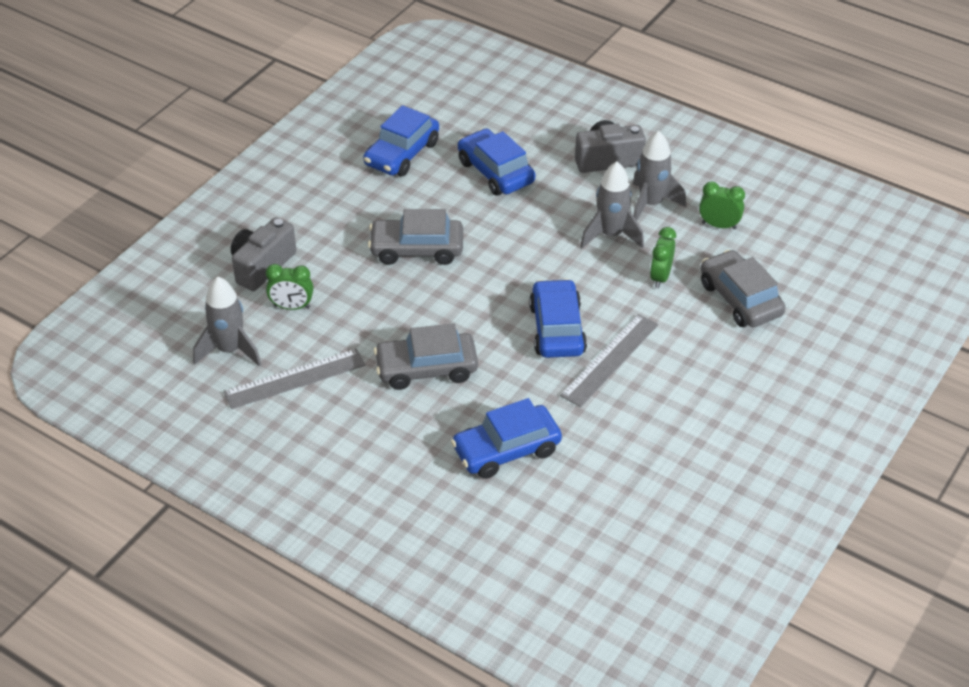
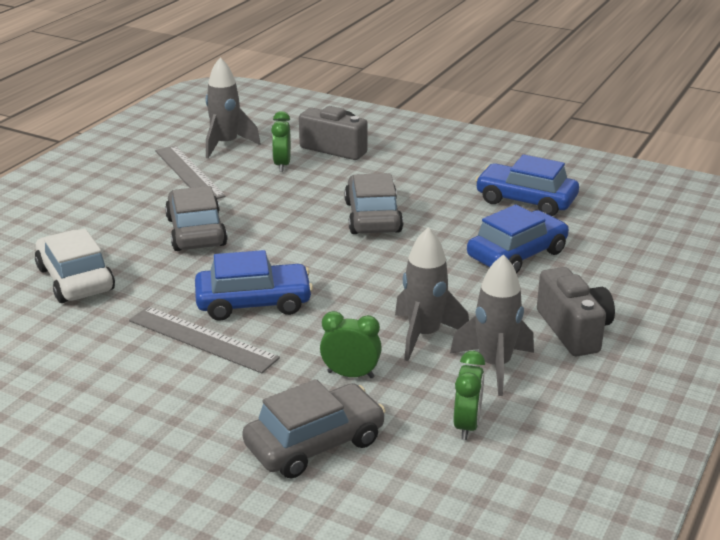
camera: 85 degrees right, 15 degrees down
(506, 450) = (75, 279): blue car -> white car

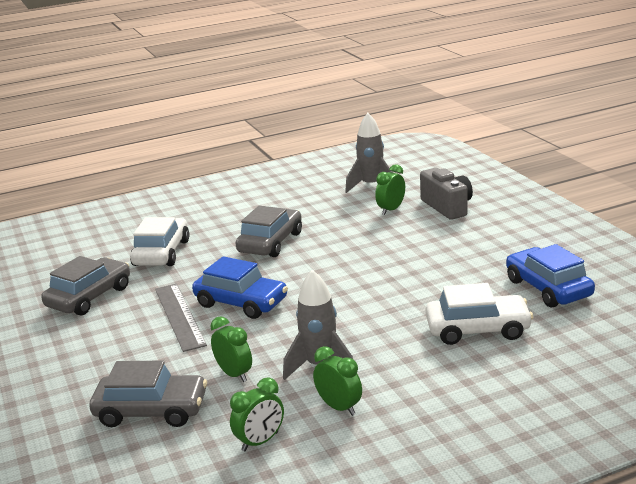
camera: 40 degrees right, 5 degrees down
(189, 173) = (320, 200): grey ruler -> none
(372, 217) = (404, 266): grey car -> grey car (89, 297)
(494, 366) = (339, 407): grey rocket -> green clock
(517, 254) = (477, 329): blue car -> white car
(574, 330) = (439, 405): grey camera -> none

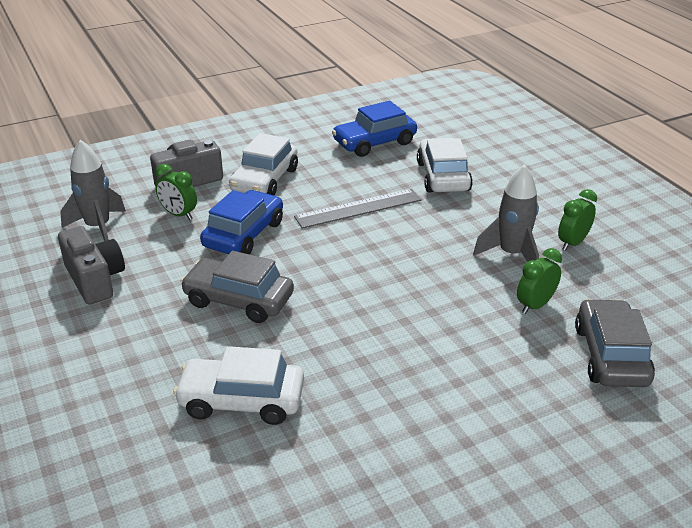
camera: 95 degrees left, 10 degrees up
(89, 297) = (367, 459): grey car -> none
(179, 316) = (421, 359): grey ruler -> grey ruler (358, 208)
(241, 302) = (390, 312): blue car -> blue car (244, 234)
(260, 442) = (633, 282): green clock -> none
(304, 194) = (95, 280): none -> grey camera
(453, 238) = (265, 180): none -> white car

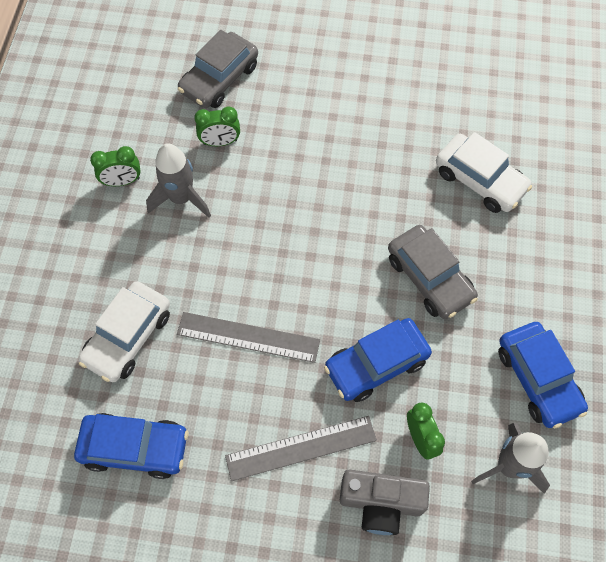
camera: 145 degrees left, 30 degrees up
(95, 280) = (538, 379): grey camera -> blue car
(265, 180) = (301, 448): white car -> grey ruler

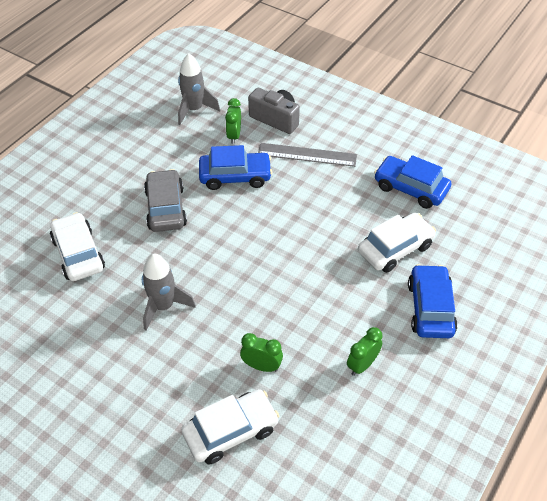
camera: 155 degrees left, 15 degrees down
(122, 181) = (362, 365): green clock -> green clock turned 60 degrees counterclockwise
(181, 198) = (317, 330): grey rocket -> grey rocket (163, 306)
(219, 79) = (230, 431): grey car -> white car
(248, 337) = (310, 219): grey ruler -> none
(538, 379) = (144, 137): blue car -> blue car (430, 308)

